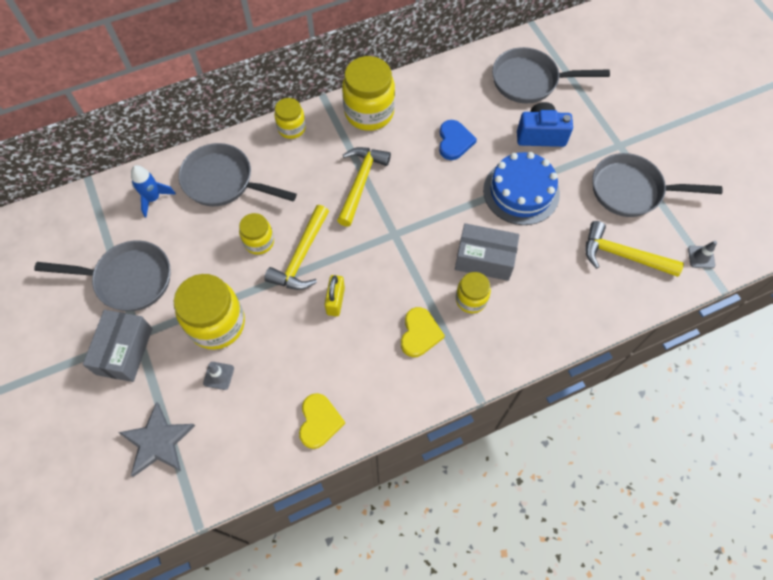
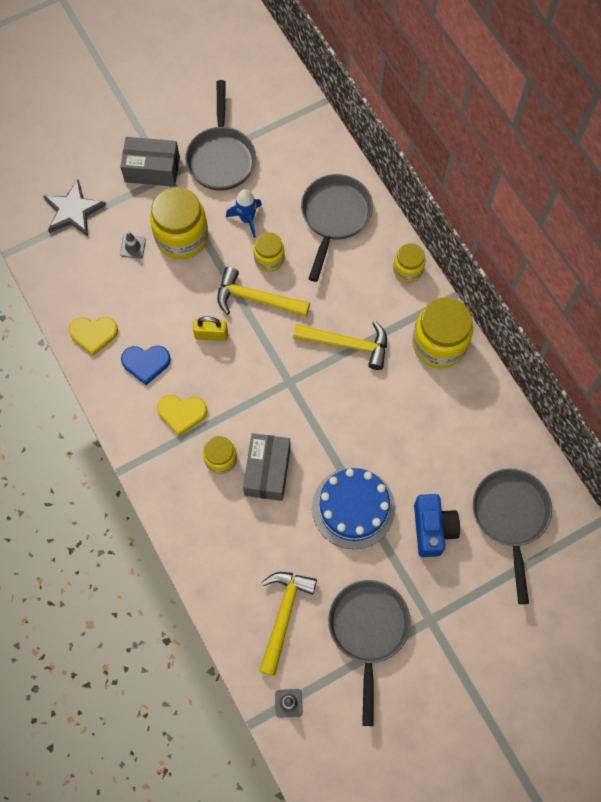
camera: 85 degrees right, 5 degrees up
(153, 199) = (308, 160): blue rocket -> blue rocket (247, 219)
(454, 141) = (411, 435): blue heart -> blue heart (146, 363)

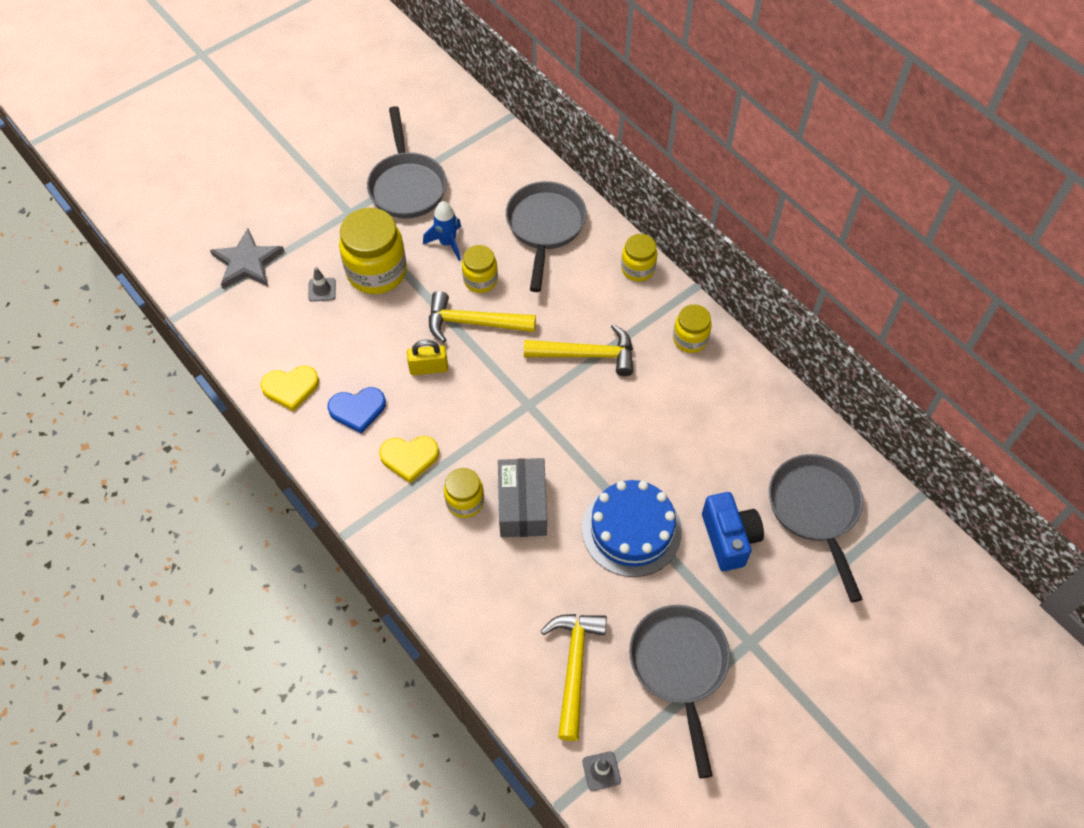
camera: 10 degrees left, 10 degrees down
(152, 169) = (331, 208): grey box -> none
(439, 344) = (690, 339): yellow jar -> yellow jar, size x0.56

